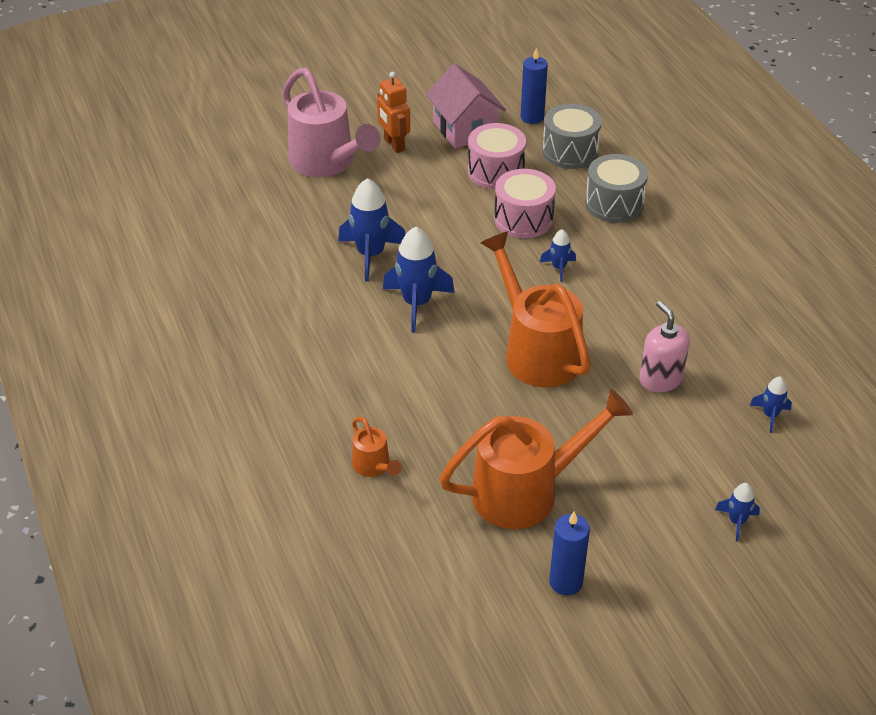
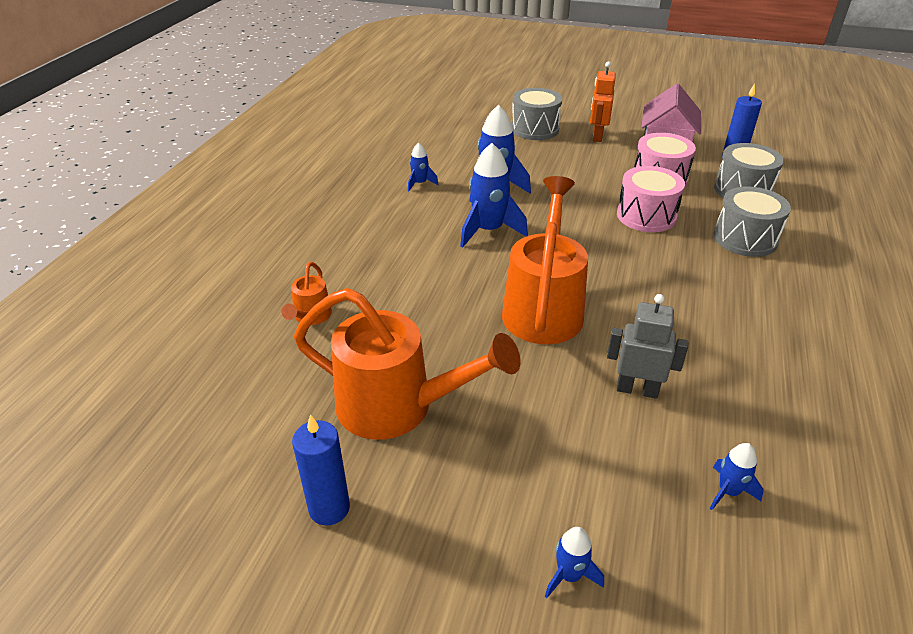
camera: 40 degrees right, 5 degrees down
(327, 163) = (535, 129): pink watering can -> grey drum
(558, 268) = (638, 260): blue rocket -> blue rocket (420, 183)
(660, 379) = (637, 389): pink soap dispenser -> grey robot

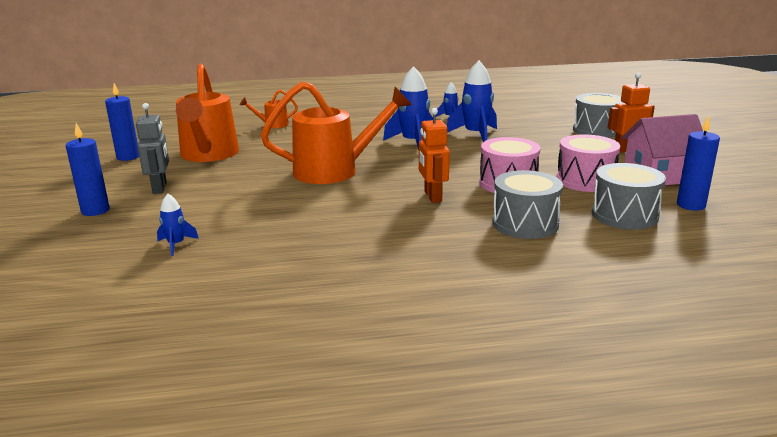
camera: 65 degrees right, 15 degrees down
(569, 575) = (95, 210): blue rocket -> blue candle
(637, 389) = (265, 207): grey robot -> grey robot (160, 188)
(659, 266) = (432, 196): none -> orange robot

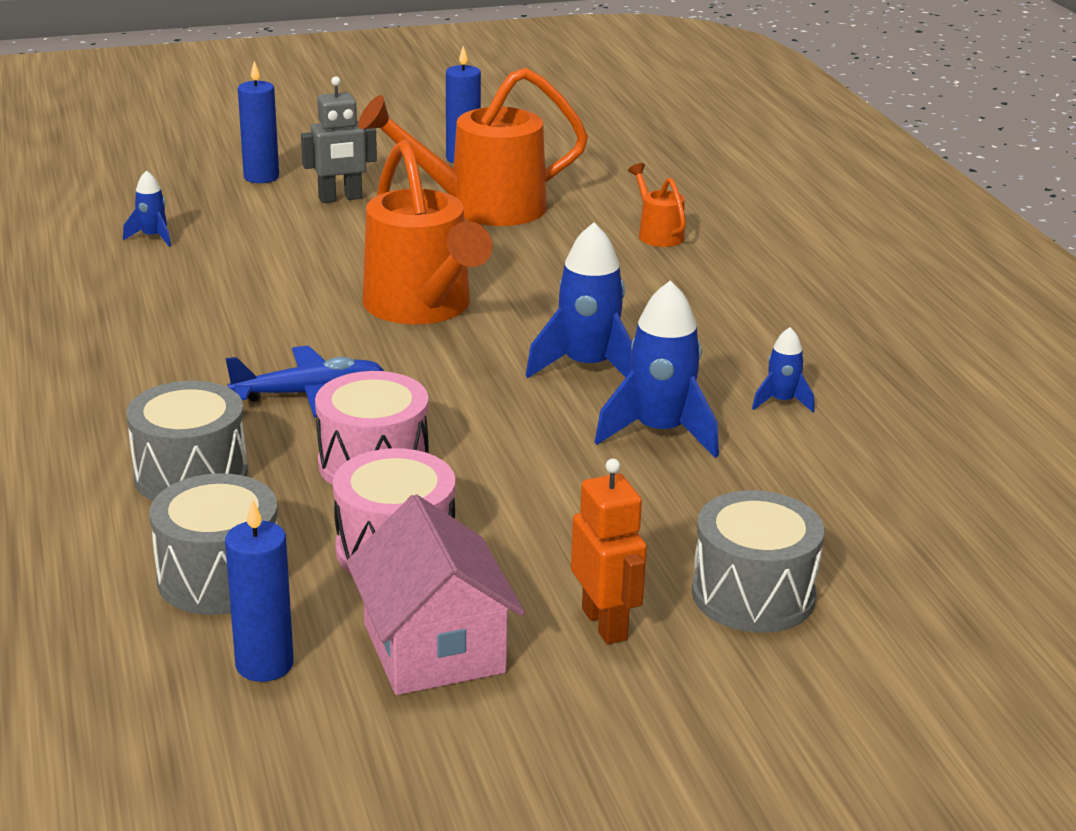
camera: 80 degrees right, 5 degrees up
(432, 196) = (309, 394): orange robot -> blue plane

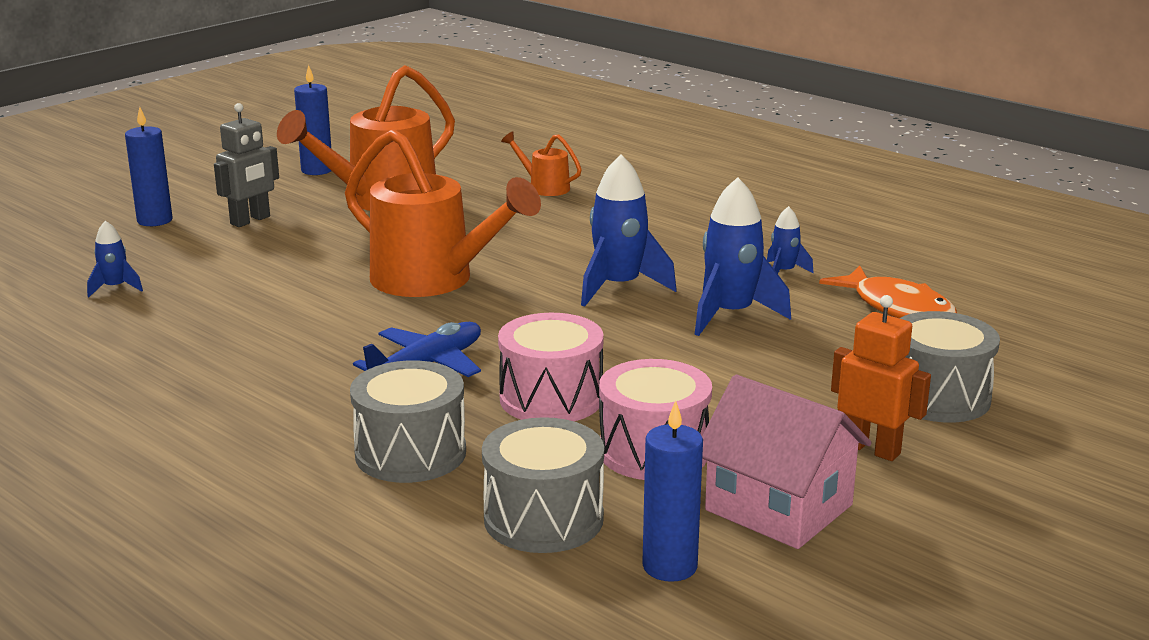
camera: 30 degrees left, 5 degrees down
(851, 481) = (898, 308): none -> orange fish

